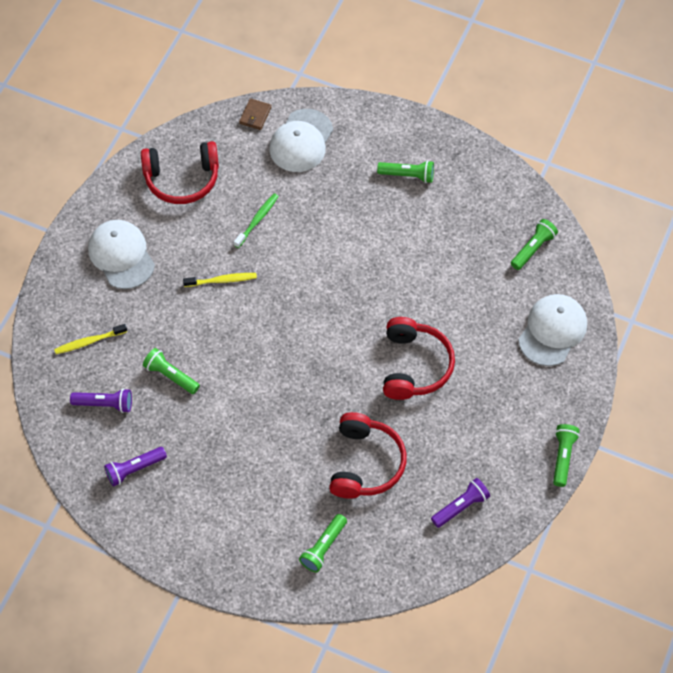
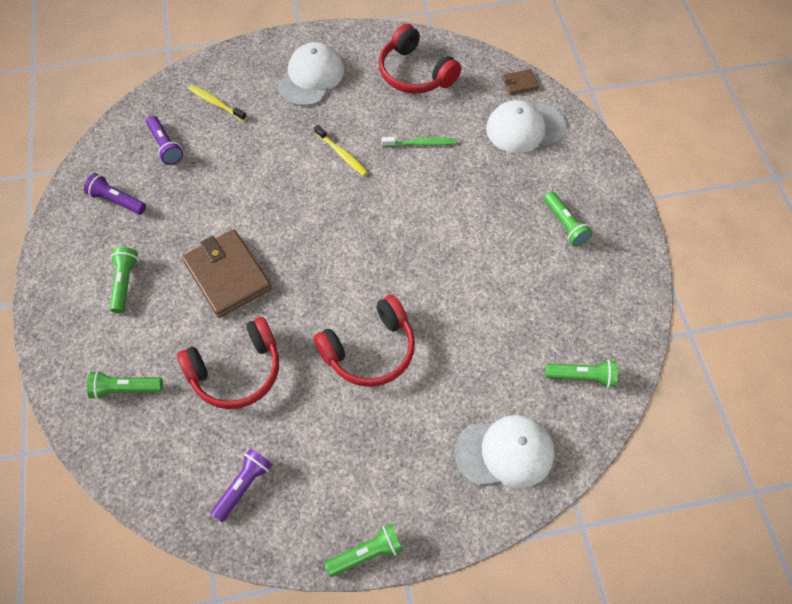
camera: 55 degrees right, 0 degrees up
(171, 375) = (223, 173): green flashlight -> green flashlight (125, 283)
(275, 425) = (227, 275): none -> brown wallet
(461, 507) = (244, 486): purple flashlight -> purple flashlight turned 75 degrees counterclockwise

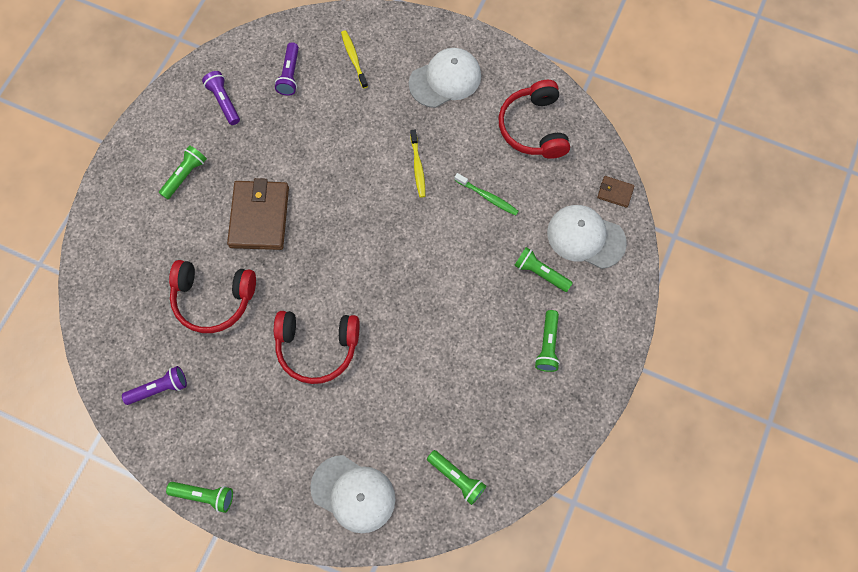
camera: 35 degrees right, 10 degrees up
(125, 389) = (131, 261): green flashlight -> green flashlight (540, 273)

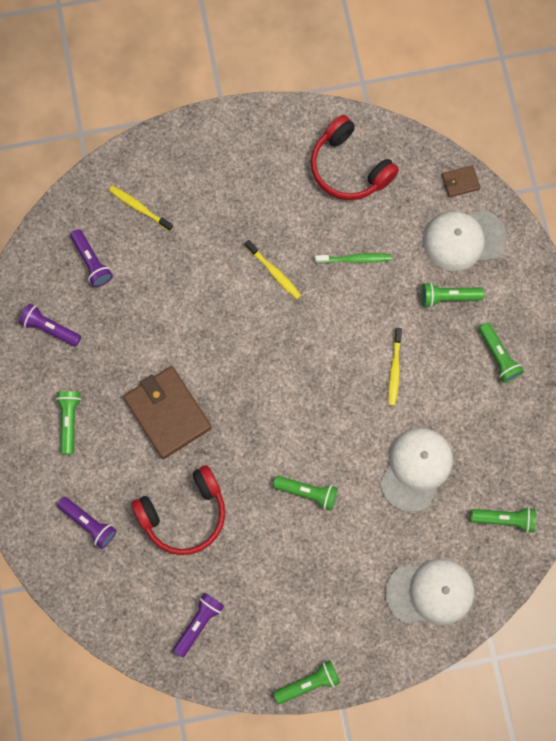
camera: 35 degrees left, 5 degrees up
(140, 258) = (89, 523): none -> purple flashlight
(317, 347) = (307, 492): red headphones -> green flashlight
(445, 79) = (238, 173): white cap -> white cap (416, 469)
(456, 300) = (394, 369): none -> yellow toothbrush

